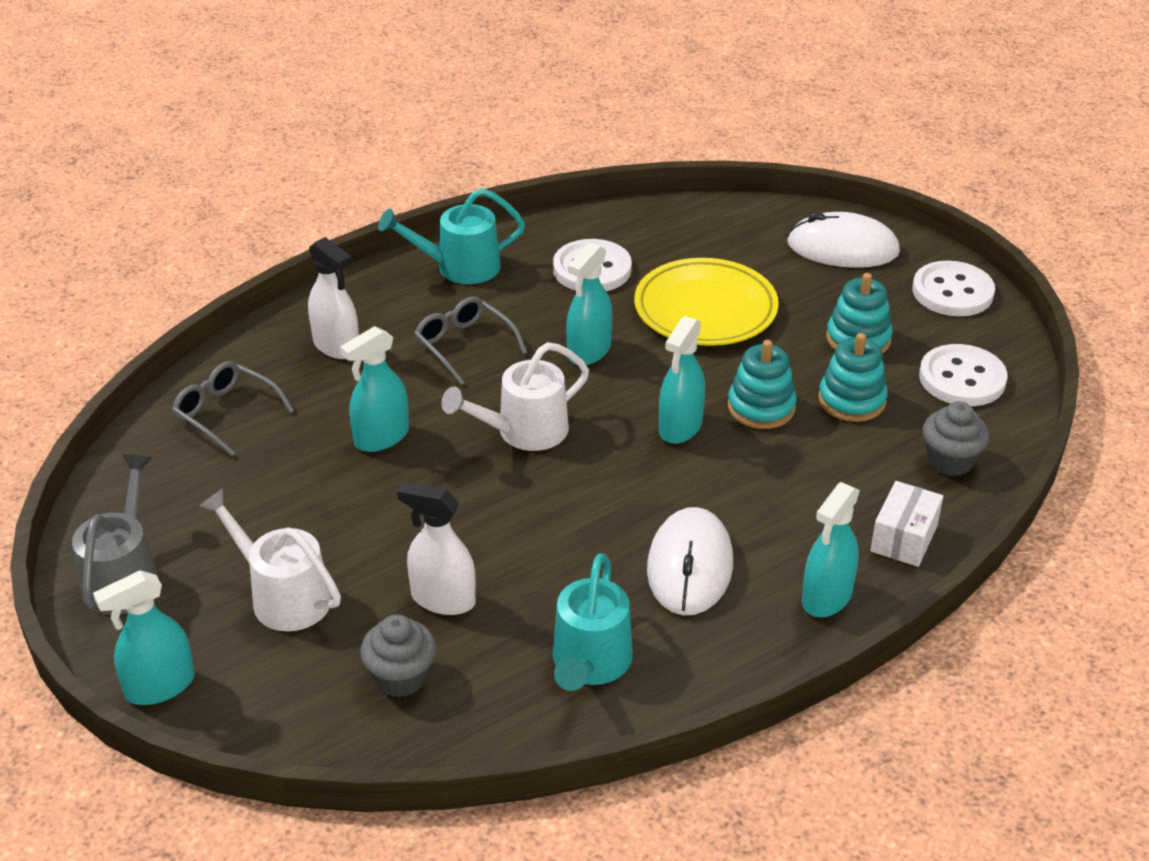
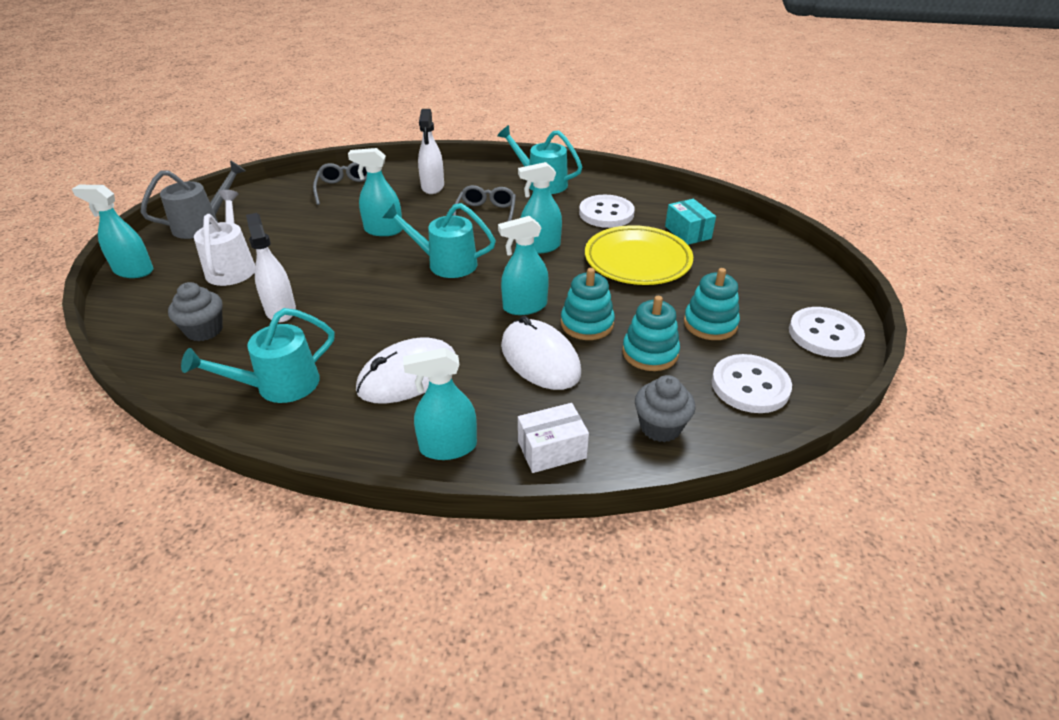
camera: 45 degrees right, 0 degrees up
(523, 432) = (445, 263): white watering can -> turquoise watering can
(704, 247) = (688, 232): none -> turquoise box
(842, 248) = (779, 273): white mouse -> white mouse (540, 359)

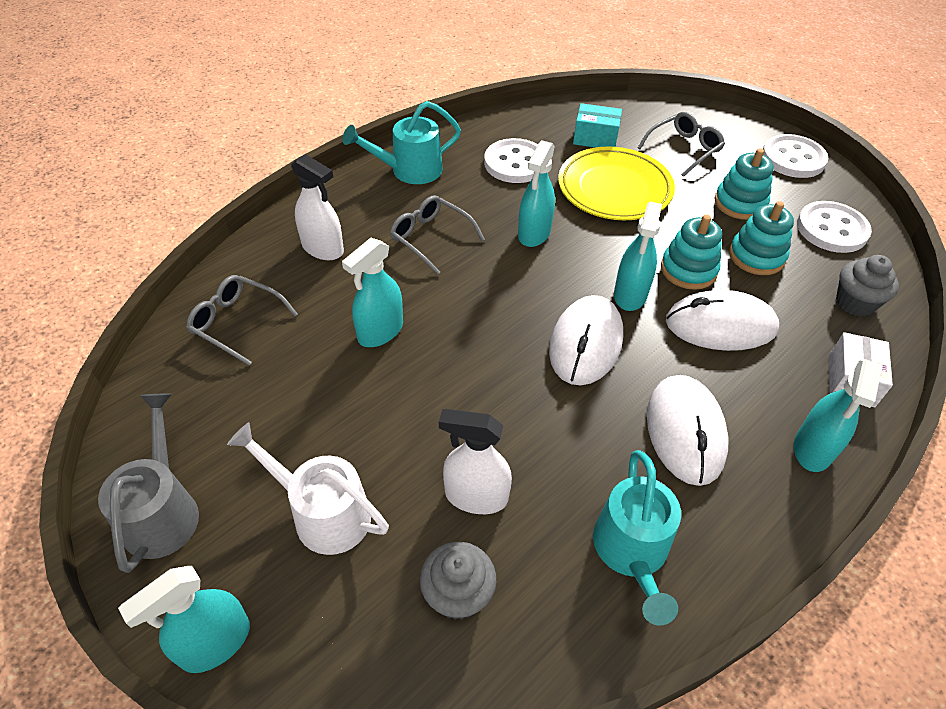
camera: 55 degrees left, 10 degrees up
(445, 263) = (501, 313): turquoise watering can -> none
(452, 305) = (585, 343): none -> white mouse
(740, 274) = (683, 149): none -> grey glasses

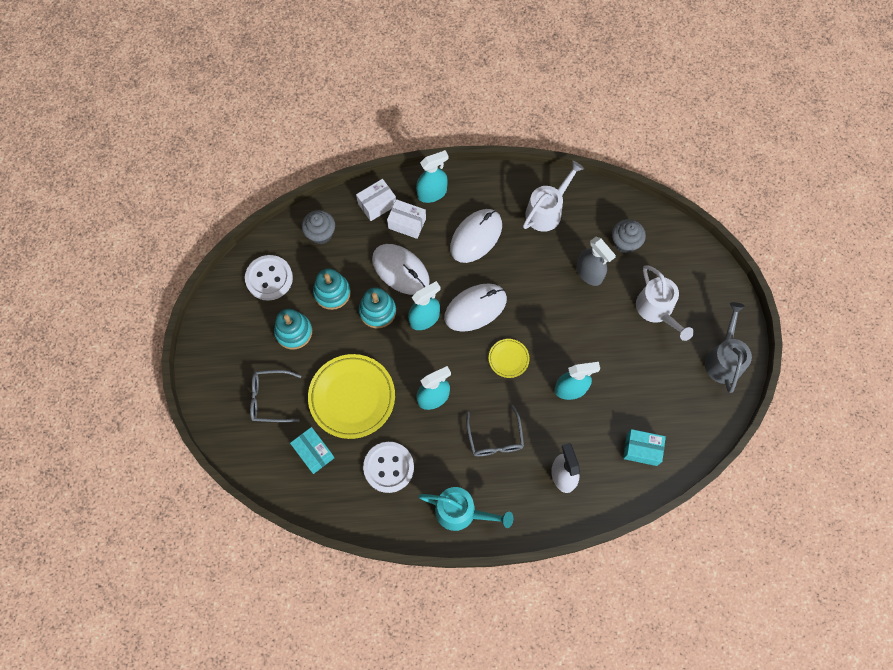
camera: 140 degrees left, 20 degrees up
(163, 510) = (723, 359): grey watering can -> grey watering can turned 150 degrees clockwise
(215, 643) = (724, 288): turquoise spray bottle -> none
(237, 323) = (641, 449): grey glasses -> turquoise box
(476, 496) = (589, 273): white spray bottle -> grey spray bottle
(488, 316) = (508, 359): none -> yellow plate
(632, 552) = (547, 211): turquoise watering can -> white watering can
(787, 384) = (407, 223): none -> white box
(793, 158) = (216, 340): white button -> none

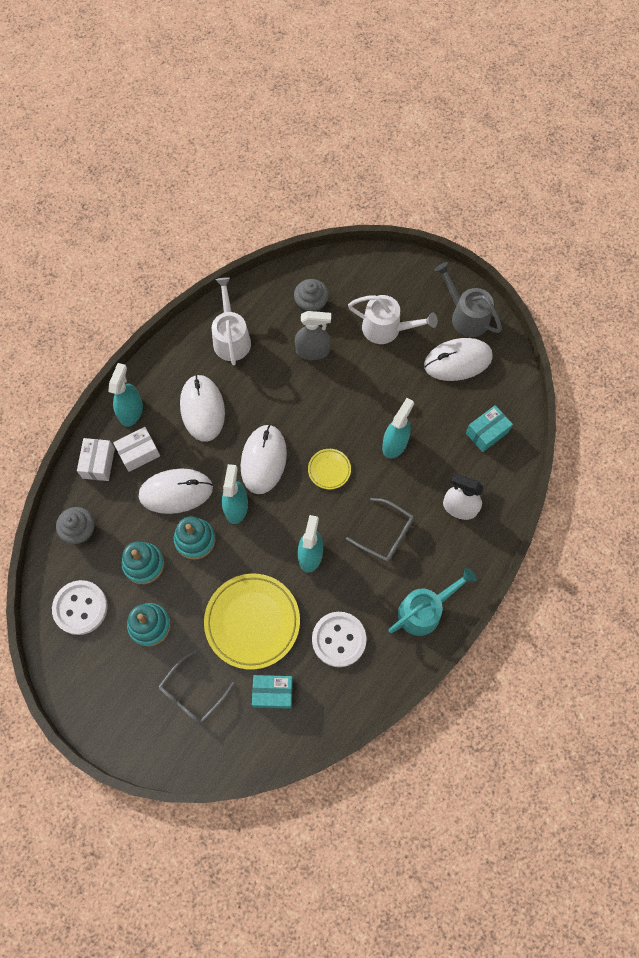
camera: 50 degrees left, 0 degrees up
(680, 382) = (457, 361): none -> white mouse

